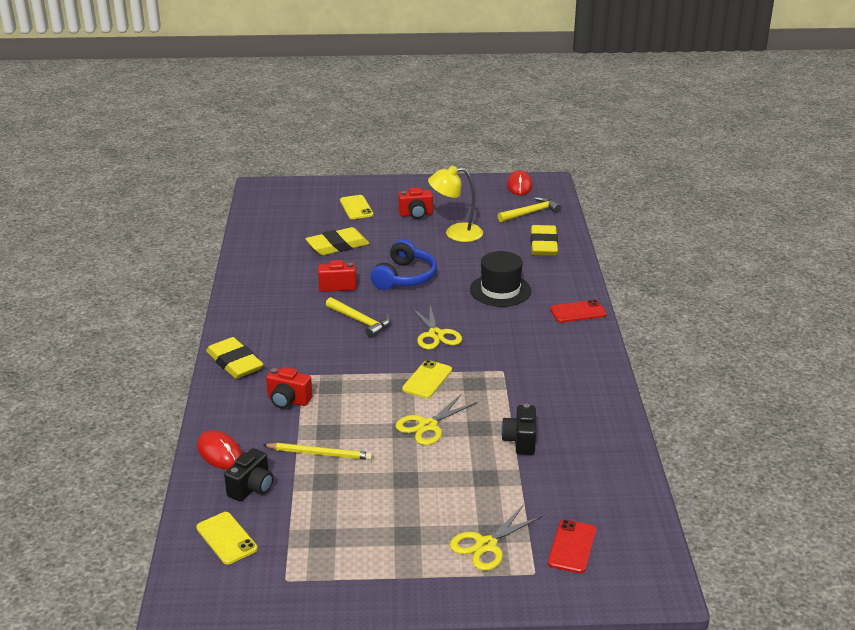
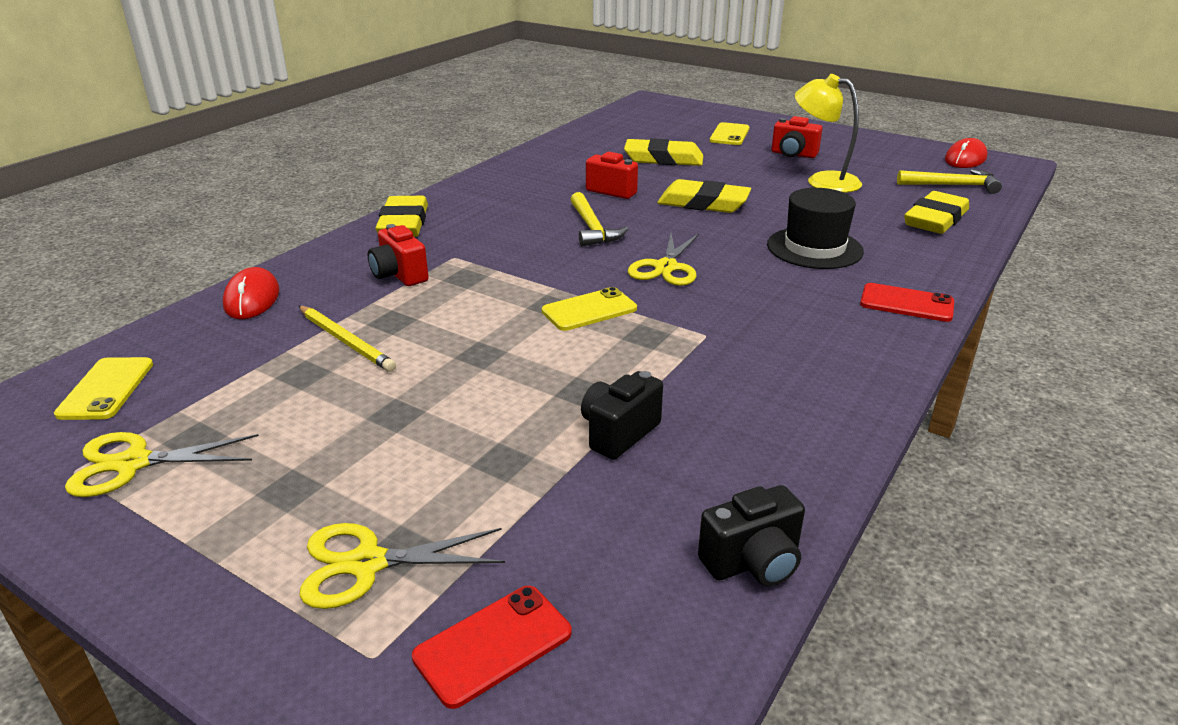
camera: 35 degrees right, 0 degrees up
(252, 488) = (220, 347): black camera -> black camera (753, 562)
(404, 277) = (703, 203): blue headphones -> yellow eraser
(427, 426) = (516, 361): yellow scissors -> yellow scissors (133, 463)

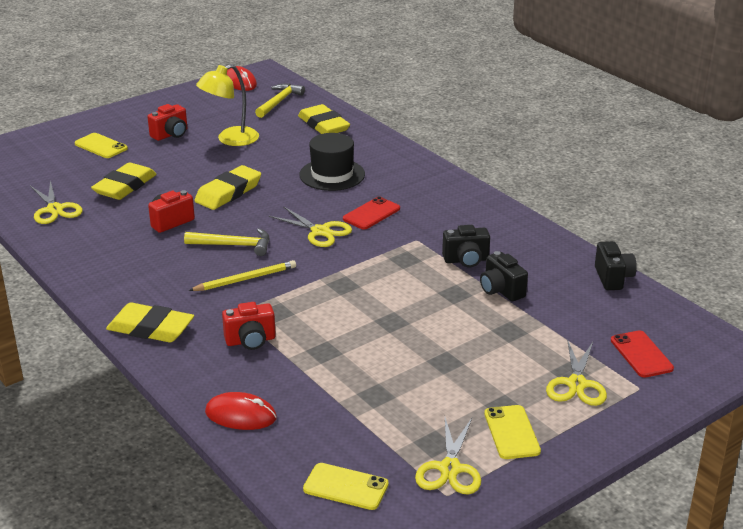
camera: 70 degrees left, 0 degrees up
(346, 341) = (340, 374): yellow pencil -> yellow pencil (245, 279)
(589, 310) = (360, 272): yellow phone -> yellow phone (511, 432)
(591, 144) = (55, 209): none -> yellow scissors
(684, 385) = (466, 260): none -> black camera
(906, 303) = (420, 170): red phone -> red phone (371, 214)

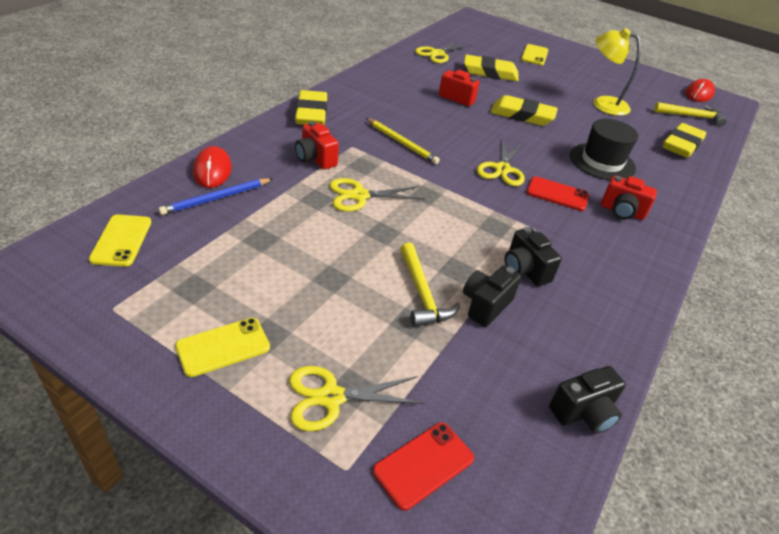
camera: 65 degrees right, 10 degrees up
(171, 135) = (580, 78): red camera -> red camera (622, 211)
(234, 245) = (447, 130): yellow hammer -> yellow hammer (422, 293)
(297, 417) = (216, 198): none -> blue pencil
(449, 469) = (154, 305): yellow scissors -> yellow scissors (359, 196)

